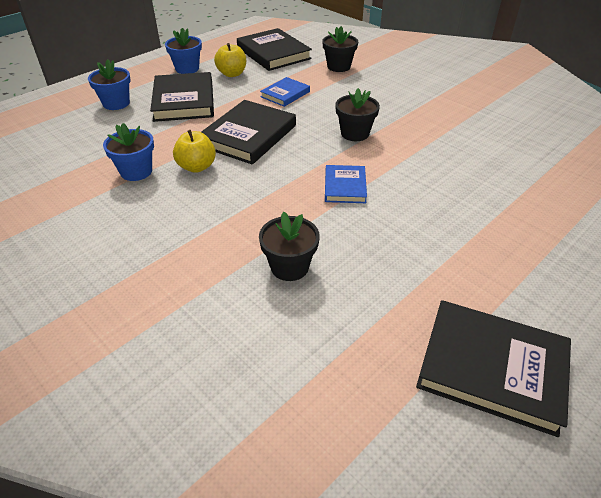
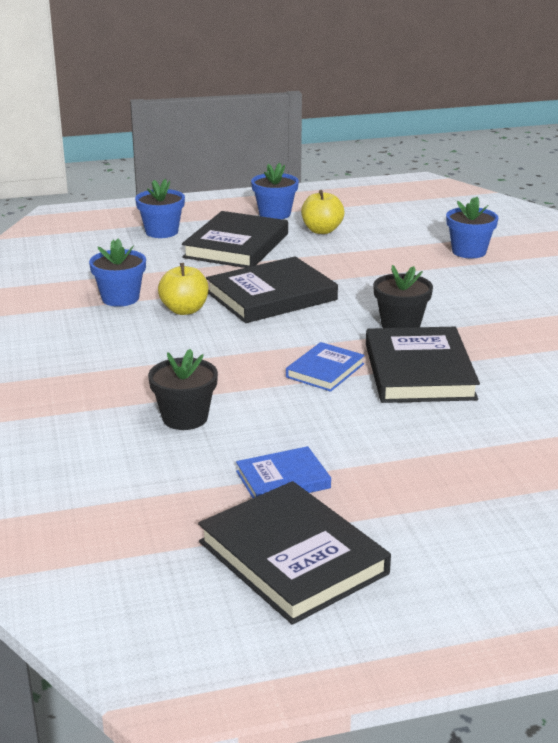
camera: 30 degrees right, 15 degrees down
(273, 53) = (399, 219): black book -> black book (419, 371)
(285, 94) = (362, 266): blue book -> blue book (283, 480)
(338, 67) = (469, 251): black flower pot -> blue flower pot

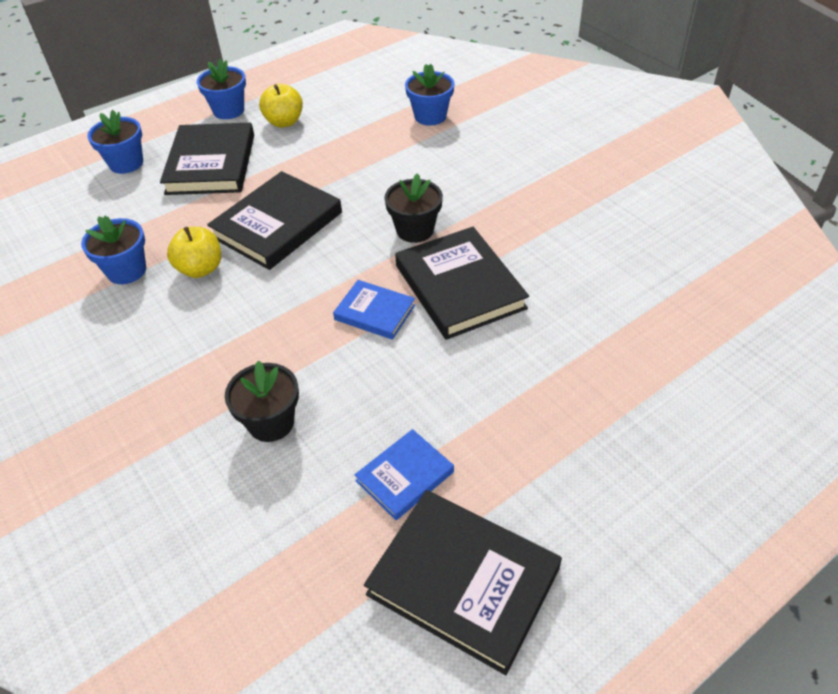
camera: 20 degrees left, 20 degrees up
(325, 370) = (375, 312): blue book -> blue book turned 75 degrees counterclockwise

